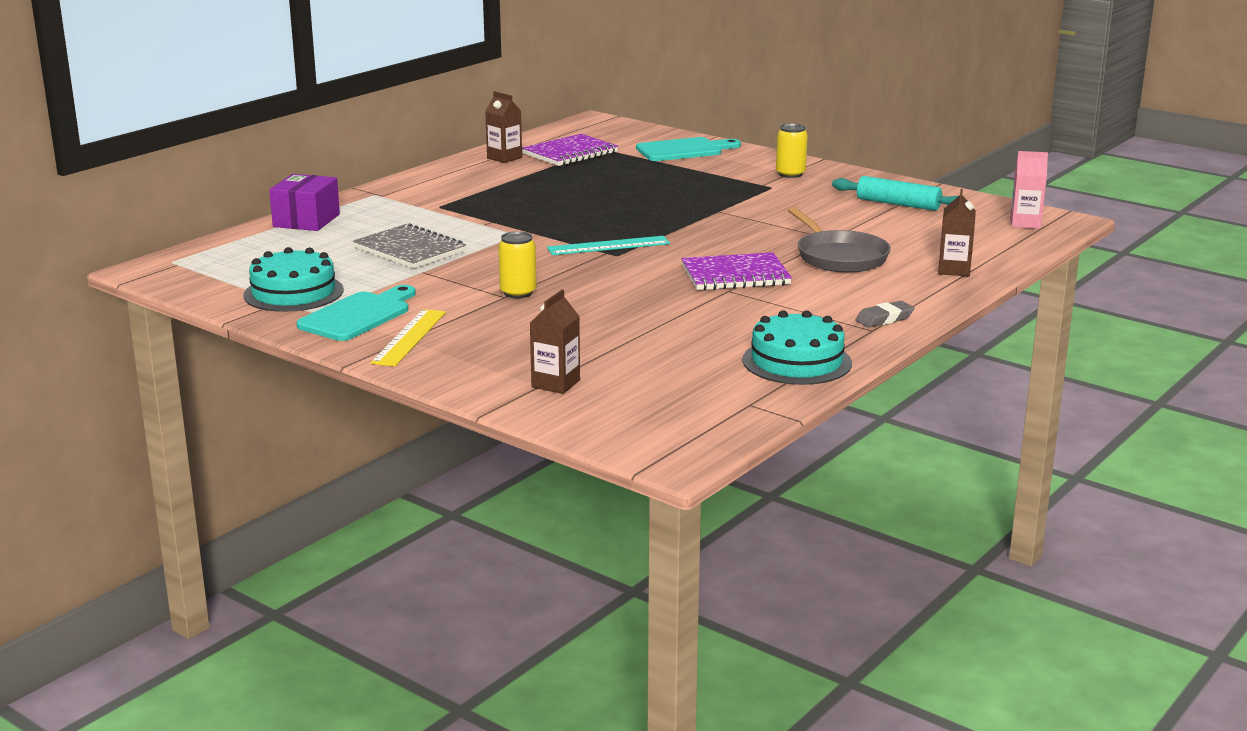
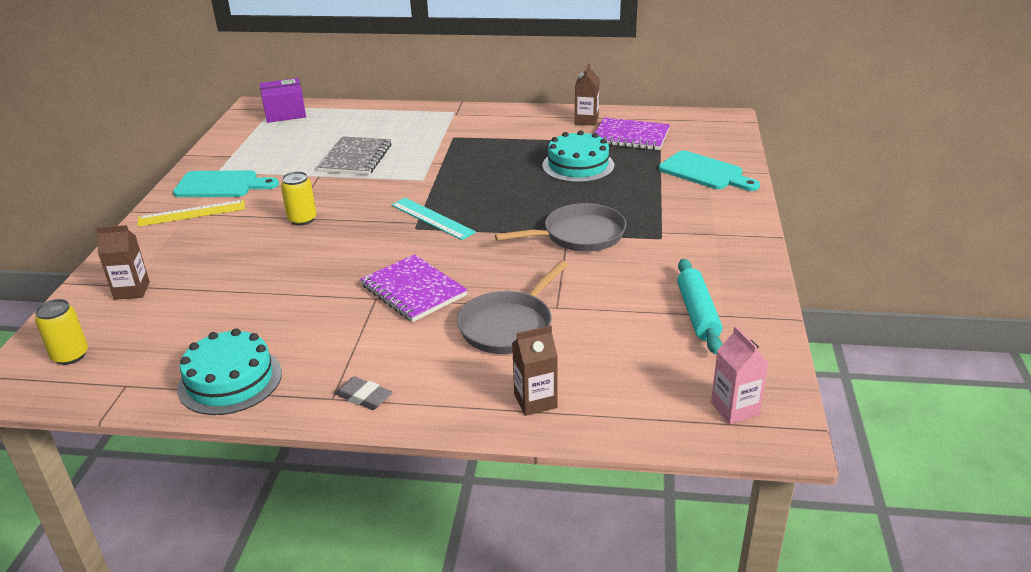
camera: 60 degrees right, 10 degrees up
(293, 293) = (248, 154): turquoise cake -> turquoise cake (578, 165)
(306, 220) = (381, 112): purple box -> purple box (285, 113)
(726, 207) = (579, 235): none -> grey pan
(790, 174) = (710, 235): yellow can -> yellow can (70, 355)

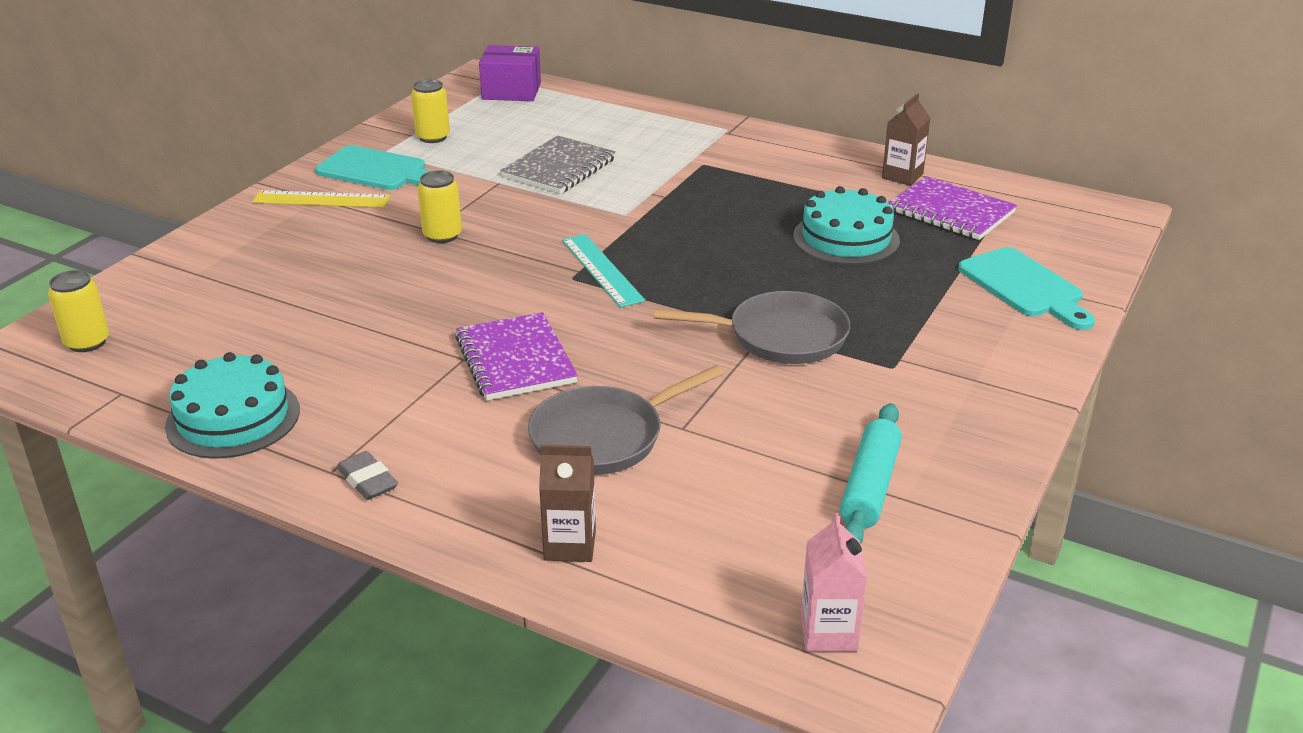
camera: 20 degrees right, 0 degrees up
(132, 290) = (197, 280): brown carton -> none
(248, 154) = (433, 137): none -> yellow can

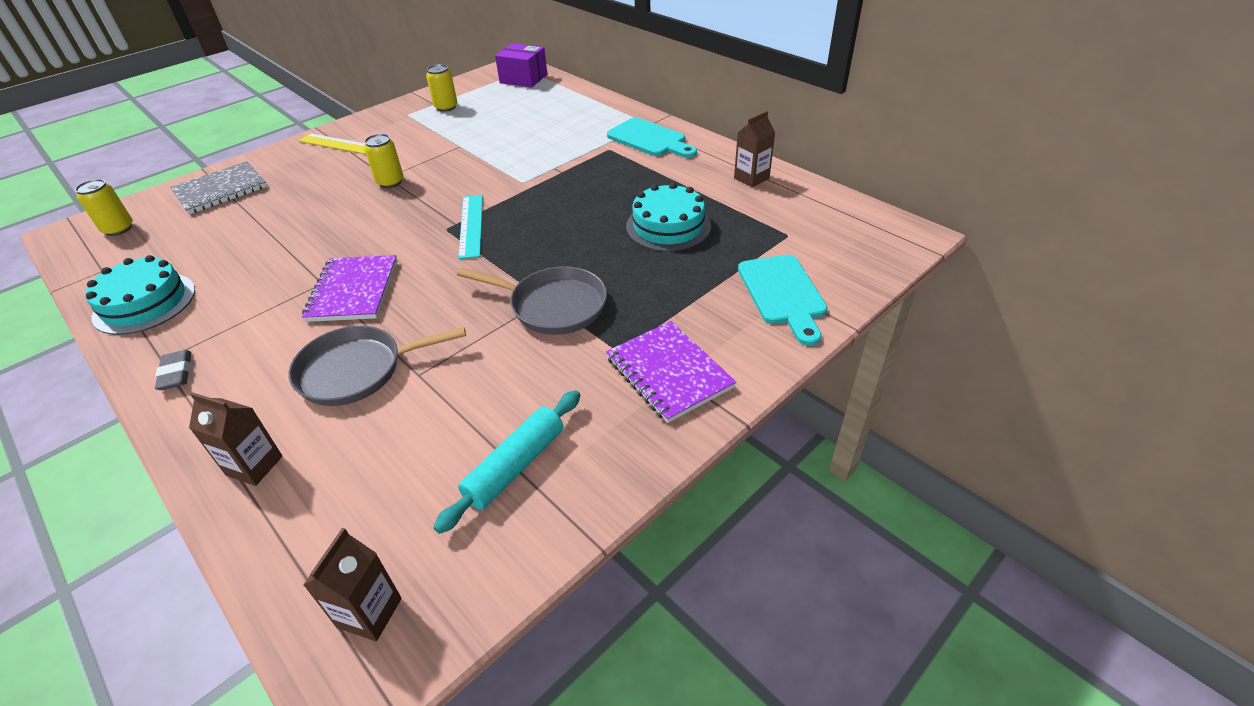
camera: 20 degrees right, 10 degrees up
(377, 170) = (391, 127): turquoise cutting board -> turquoise cutting board (650, 139)
(559, 168) = (507, 140): grey notebook -> grey notebook (221, 190)
(828, 633) = (369, 613): pink carton -> brown carton
(950, 212) = (768, 215): purple notebook -> purple notebook (668, 373)

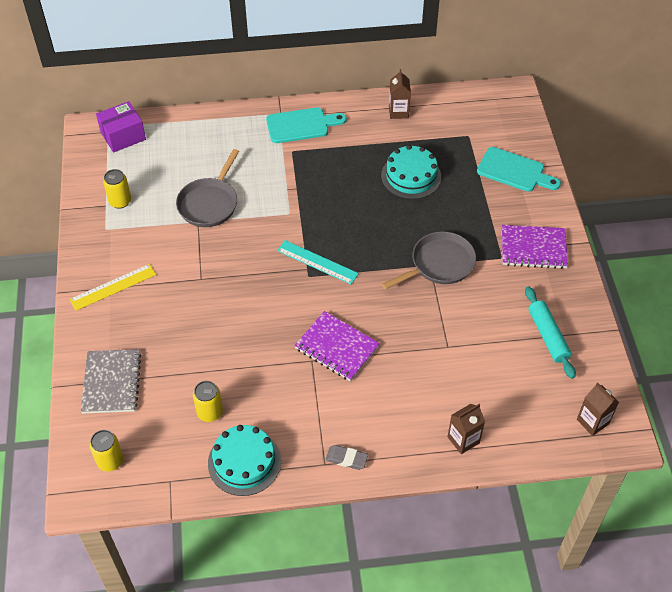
camera: 55 degrees left, 10 degrees up
(357, 370) = (420, 372): grey pan -> grey pan (209, 203)
(390, 182) = (211, 280): yellow can -> yellow can (210, 412)

